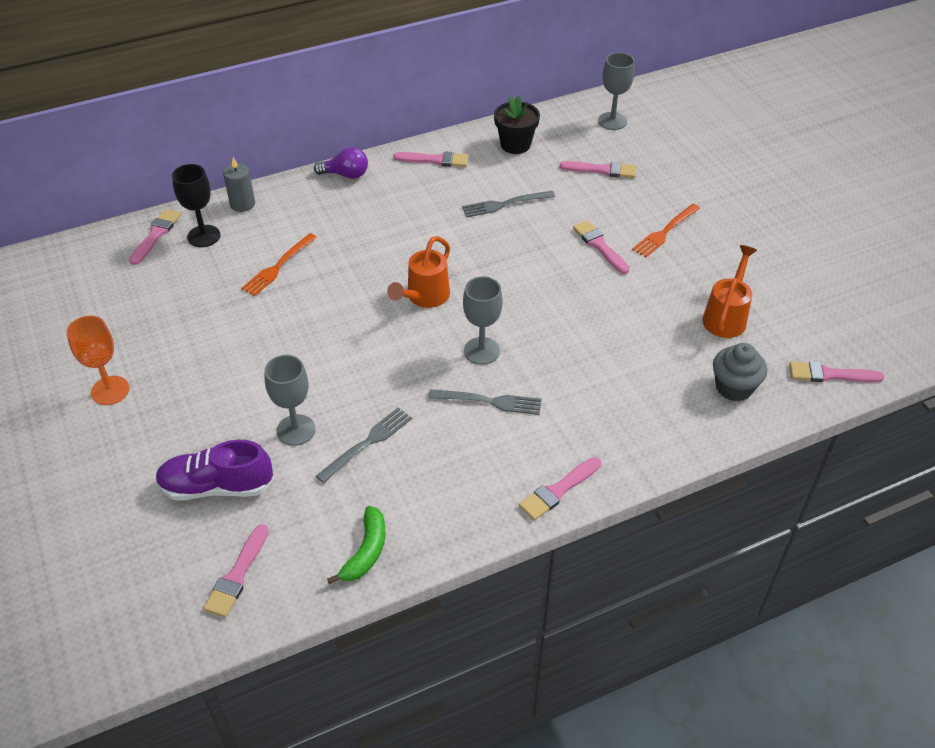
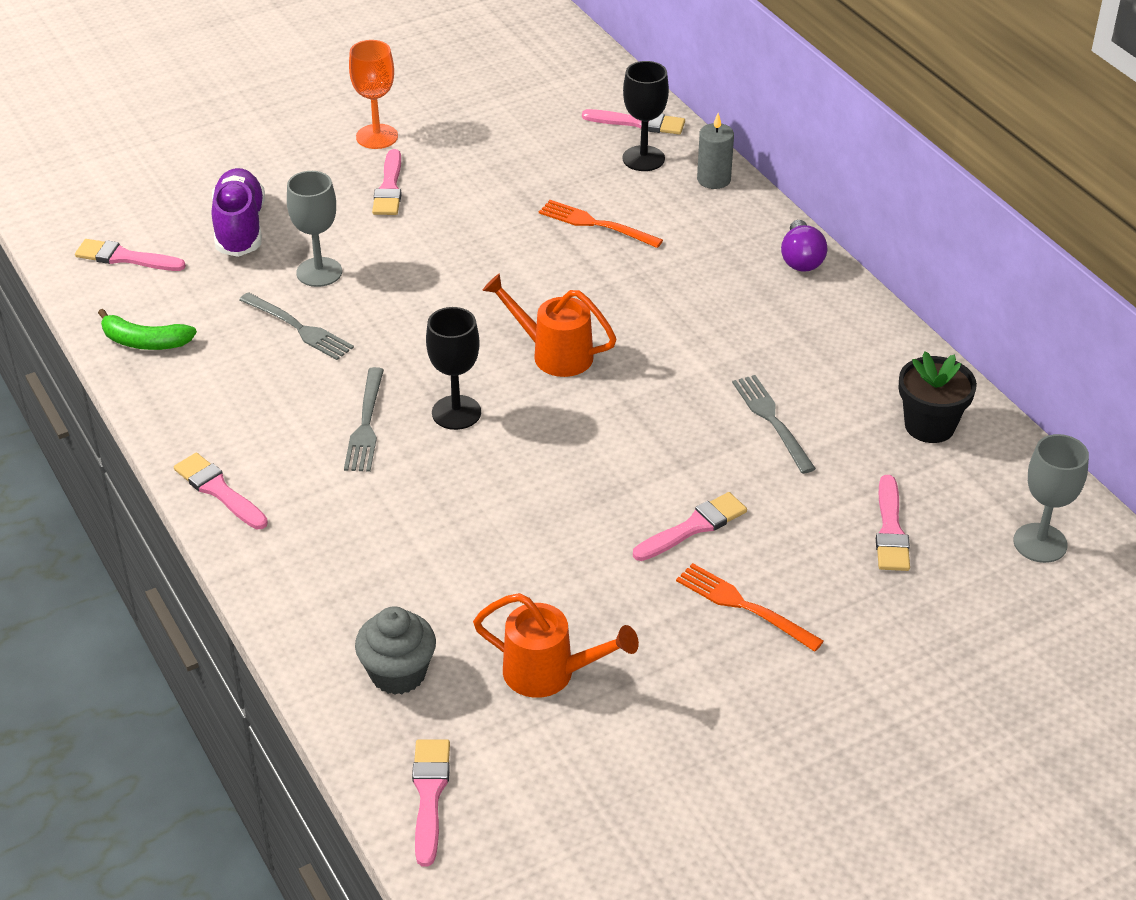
camera: 85 degrees right, 5 degrees down
(435, 160) = (862, 342): pink brush -> pink brush (389, 188)
(481, 351) = (456, 412): grey goblet -> black goblet

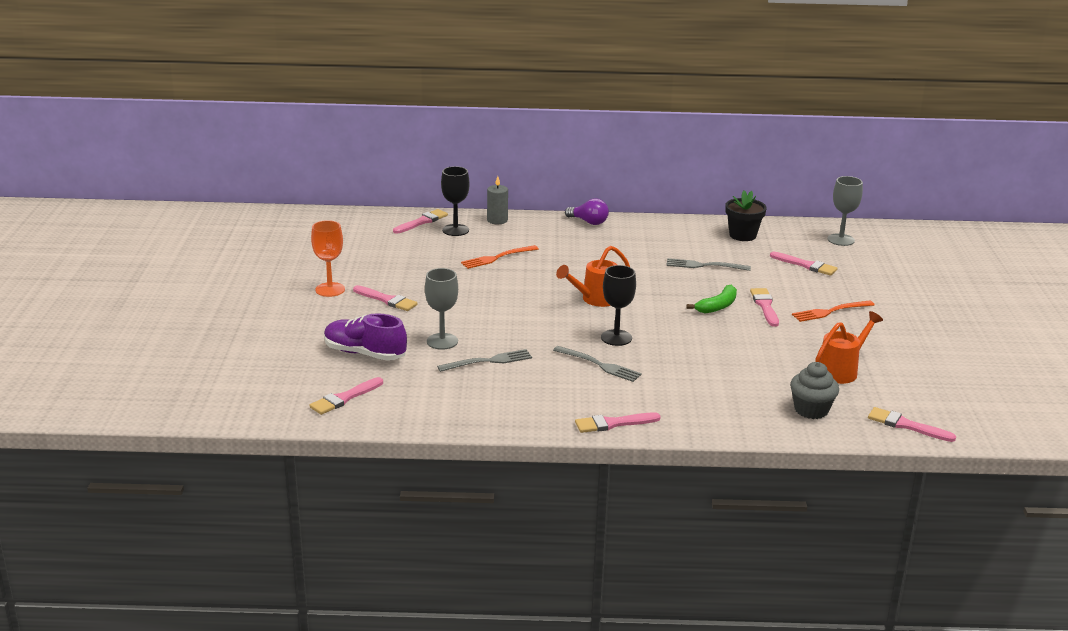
camera: 60 degrees left, 15 degrees down
(145, 342) = (442, 413): green banana -> green banana (717, 306)

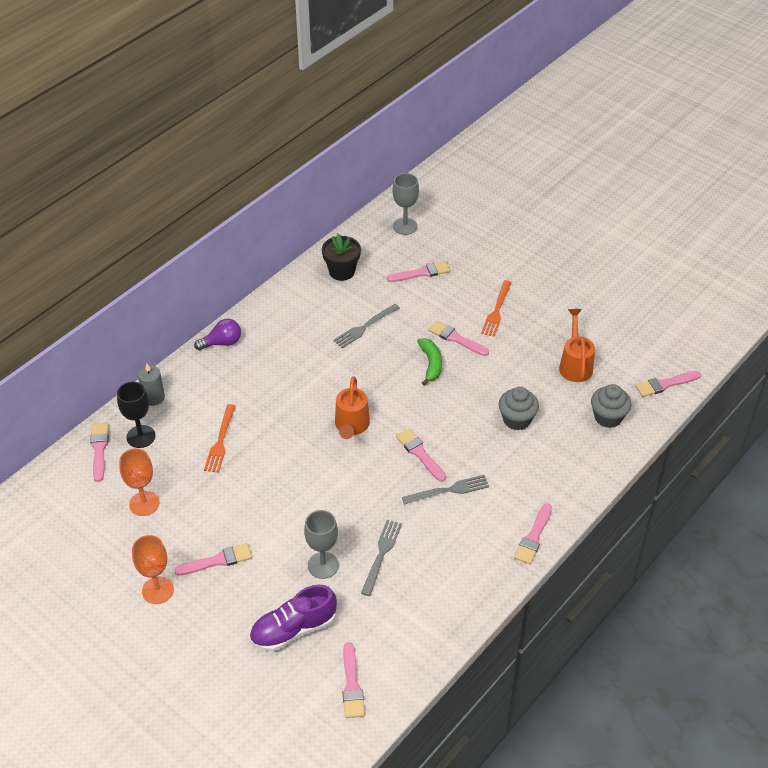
camera: 50 degrees left, 20 degrees up
(398, 255) = (144, 503): none -> orange goblet
(616, 338) = (420, 453): black goblet -> pink brush
(728, 366) = (517, 419): none -> grey cupcake

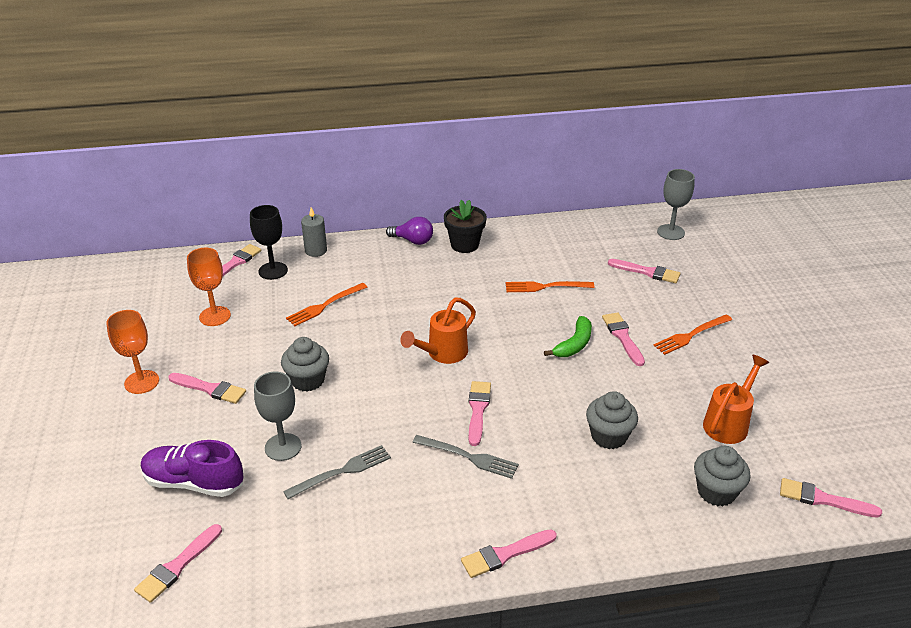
camera: 40 degrees right, 10 degrees down
(281, 507) = (307, 380): none -> grey cupcake
(342, 271) = (573, 239): black flower pot -> black flower pot (464, 245)
(364, 327) = (545, 287): grey fork -> orange fork

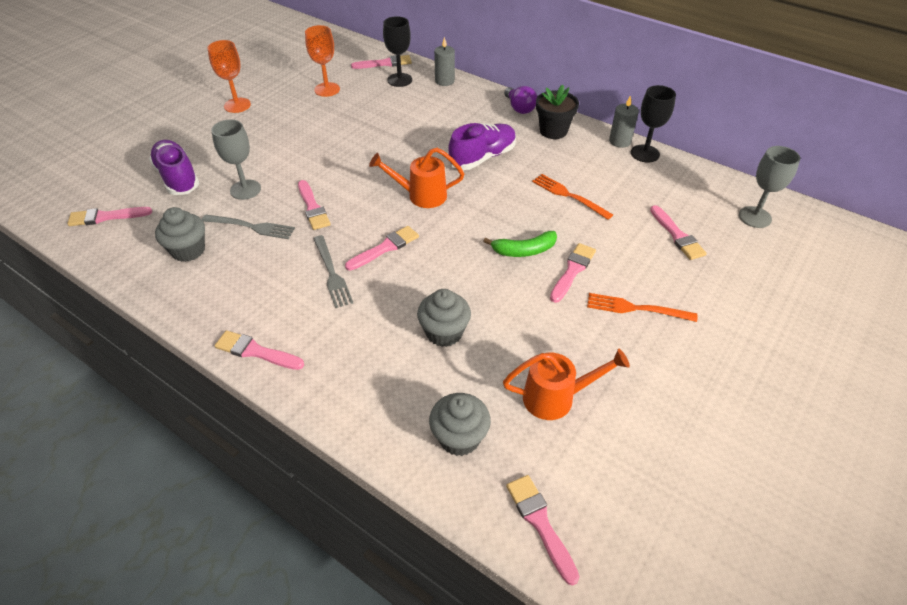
camera: 45 degrees right, 10 degrees up
(210, 389) = (262, 131): pink brush -> pink brush (313, 208)
(307, 380) = (317, 159): grey cupcake -> grey cupcake (188, 250)
(324, 306) = (396, 119): orange fork -> none
(444, 295) = (482, 157): none -> purple shoe
(521, 227) = (620, 141): none -> grey candle
(550, 226) = (645, 153): none -> black goblet

